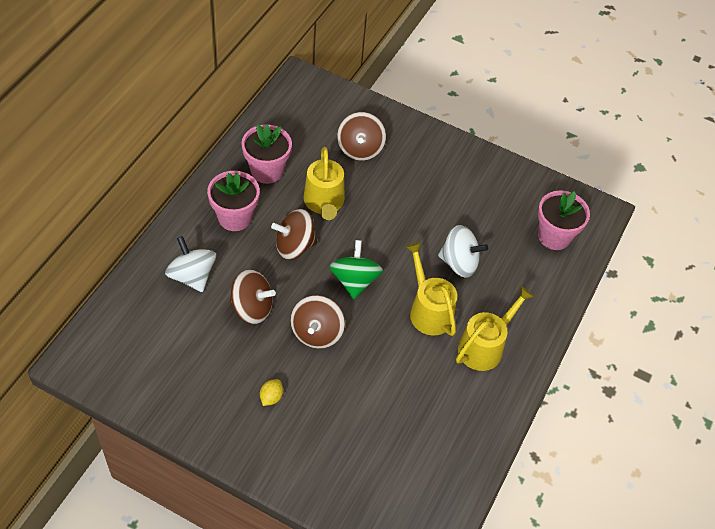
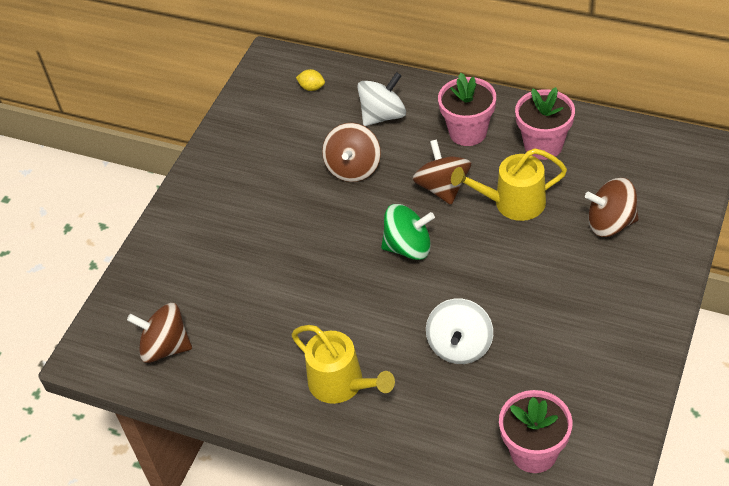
camera: 95 degrees right, 5 degrees down
(271, 397) = (250, 202): yellow lemon -> yellow lemon (312, 88)
(317, 333) = (332, 225): brown spinning top -> brown spinning top (165, 347)
(428, 310) = (382, 322): yellow watering can -> none

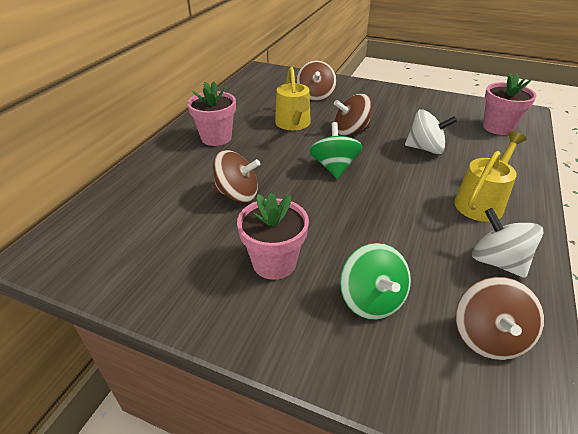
camera: 95 degrees left, 10 degrees down
(208, 273) = (371, 300): none -> green spinning top
(312, 88) = (110, 221): yellow lemon -> none
(383, 115) = (176, 177): white spinning top -> white spinning top (497, 261)
(442, 188) = (272, 150): brown spinning top -> brown spinning top (350, 131)
(543, 145) = (241, 111): pink flower pot -> pink flower pot (274, 263)

